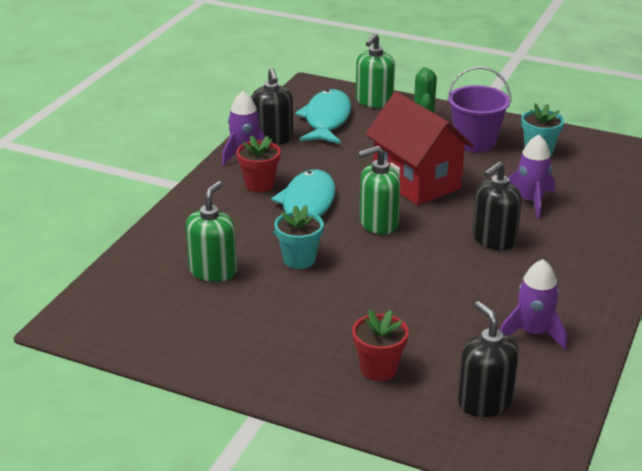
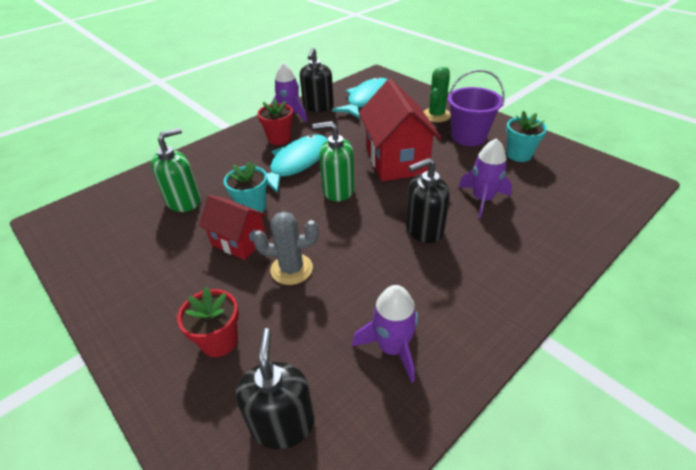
camera: 25 degrees right, 10 degrees up
(317, 292) = (239, 242): none -> red house
(374, 101) = (412, 92): green soap dispenser -> none
(394, 301) = (291, 269): none -> grey cactus

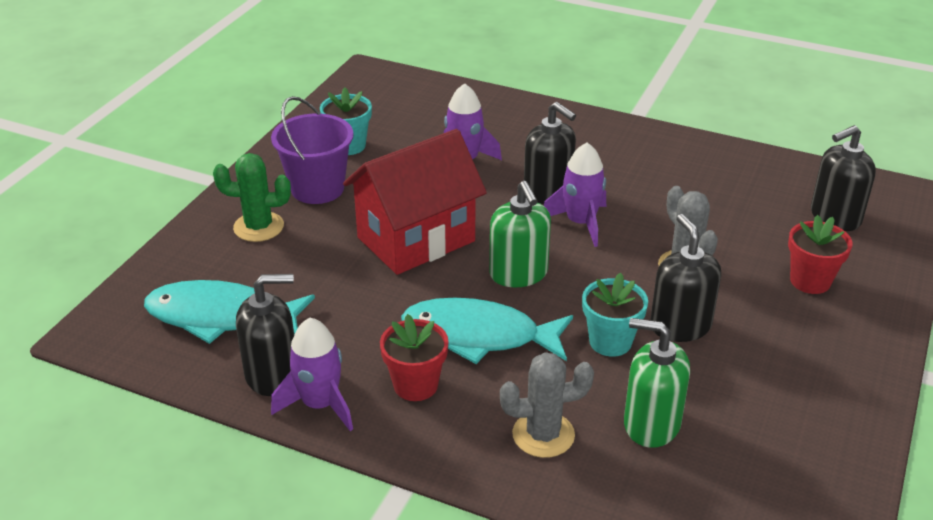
camera: 115 degrees left, 5 degrees down
(214, 166) = (543, 435): none -> grey cactus
(239, 242) = (680, 326): red house -> black soap dispenser
(392, 347) = (716, 181): purple rocket -> purple rocket (580, 223)

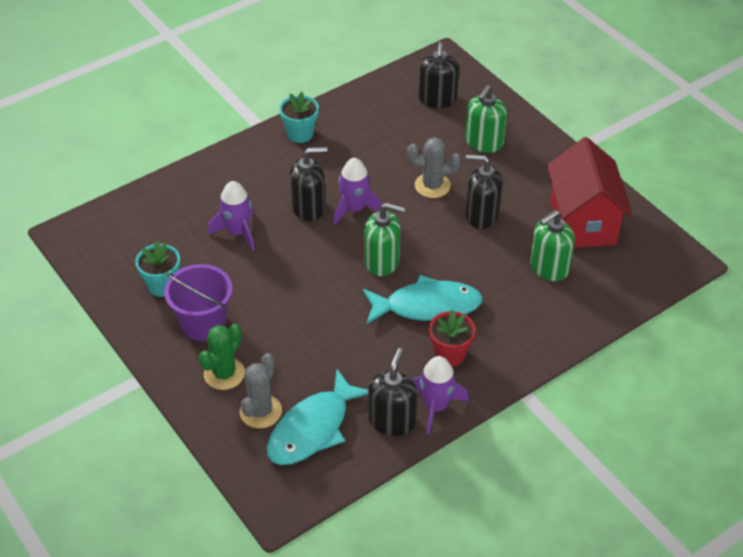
camera: 60 degrees left, 10 degrees up
(416, 239) = (308, 295): red house -> red house (582, 222)
(479, 336) = (427, 306): turquoise fish -> turquoise fish turned 135 degrees counterclockwise
(543, 435) = (528, 316): grey cactus -> grey cactus (260, 411)
(610, 342) = (473, 251): turquoise flower pot -> turquoise flower pot (300, 134)
(810, 281) = (484, 142): red flower pot -> green soap dispenser

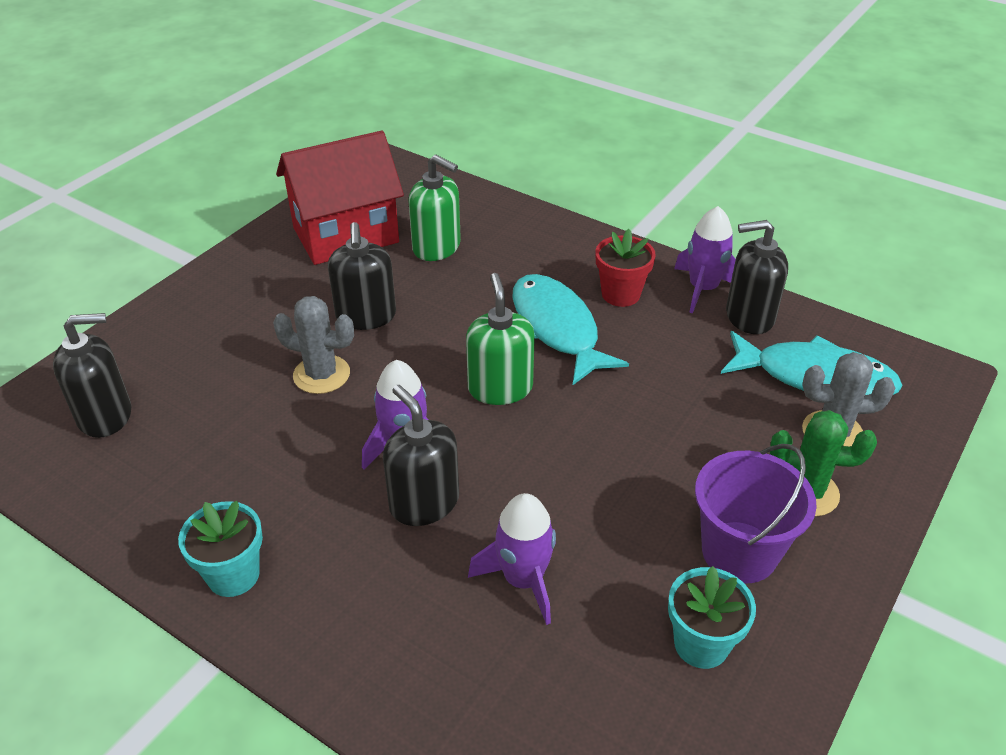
camera: 110 degrees left, 5 degrees down
(432, 186) = (321, 374): grey cactus -> grey cactus turned 60 degrees counterclockwise
(484, 142) = (208, 344): green soap dispenser -> none

